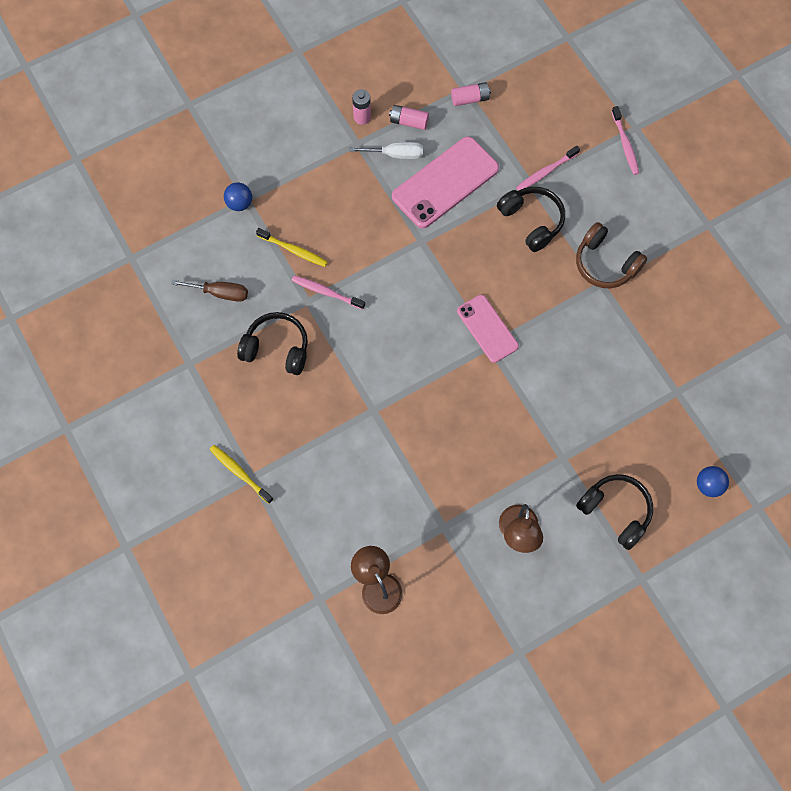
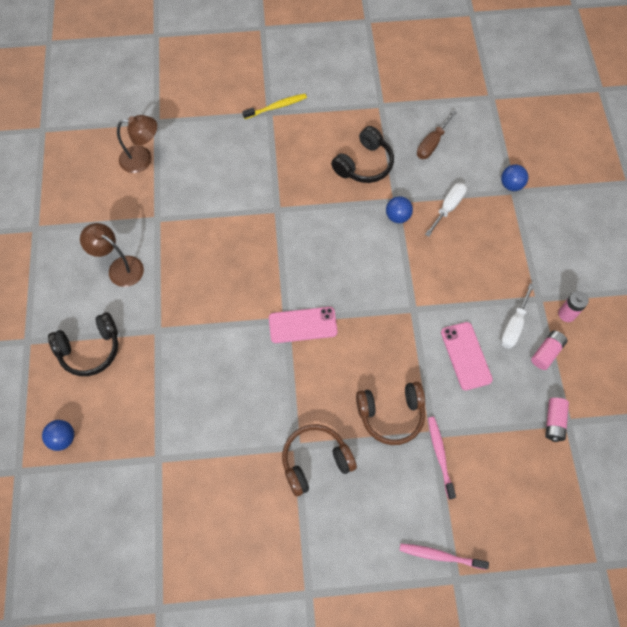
camera: 115 degrees right, 5 degrees down
(293, 250) = (448, 207): yellow toothbrush -> white screwdriver
(326, 292) = (397, 216): pink toothbrush -> blue ball
(445, 182) = (466, 356): pink phone -> pink phone, size x0.62
(532, 221) = (391, 415): black headphones -> brown headphones

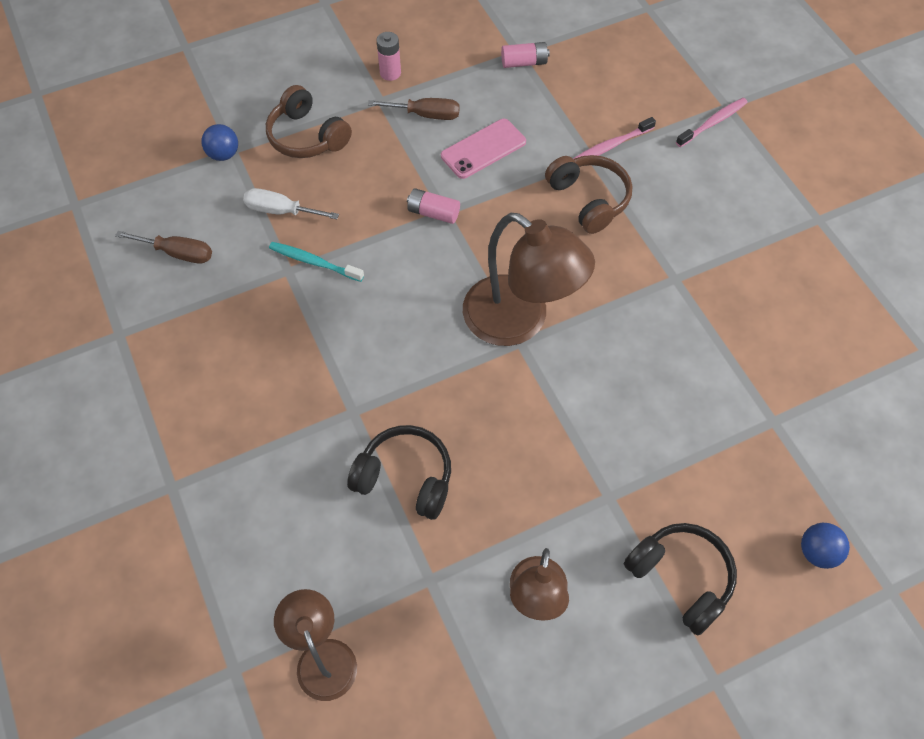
camera: 110 degrees left, 5 degrees down
(276, 107) = (156, 480): yellow toothbrush -> none
(303, 325) = (519, 321): pink phone -> brown lamp
(315, 461) = (681, 255): brown headphones -> brown headphones (307, 136)
(364, 164) = (237, 324): black headphones -> black headphones (405, 478)
(397, 216) = (314, 262): blue ball -> turquoise toothbrush
(440, 556) = (713, 123): pink toothbrush -> pink toothbrush turned 120 degrees counterclockwise
(513, 326) = (426, 115): white screwdriver -> brown screwdriver
(546, 352) = (446, 81): pink battery -> pink battery (433, 213)

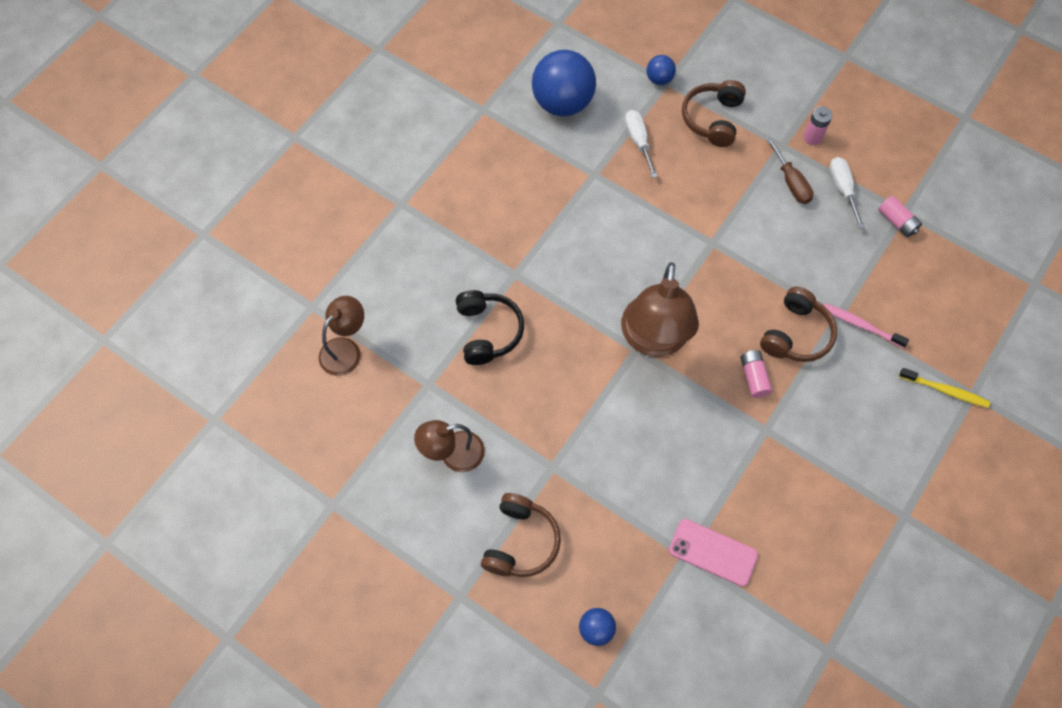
camera: 60 degrees right, 5 degrees up
(178, 253) = (562, 103): brown screwdriver -> blue ball
(314, 262) = (612, 185): turquoise toothbrush -> none
(433, 213) = (706, 236): pink battery -> pink battery (754, 377)
(462, 82) = (842, 189): none -> white screwdriver
(483, 149) = (789, 237): pink phone -> pink phone (713, 552)
(681, 578) = (521, 542): black headphones -> brown headphones
(713, 123) = (945, 390): pink toothbrush -> yellow toothbrush

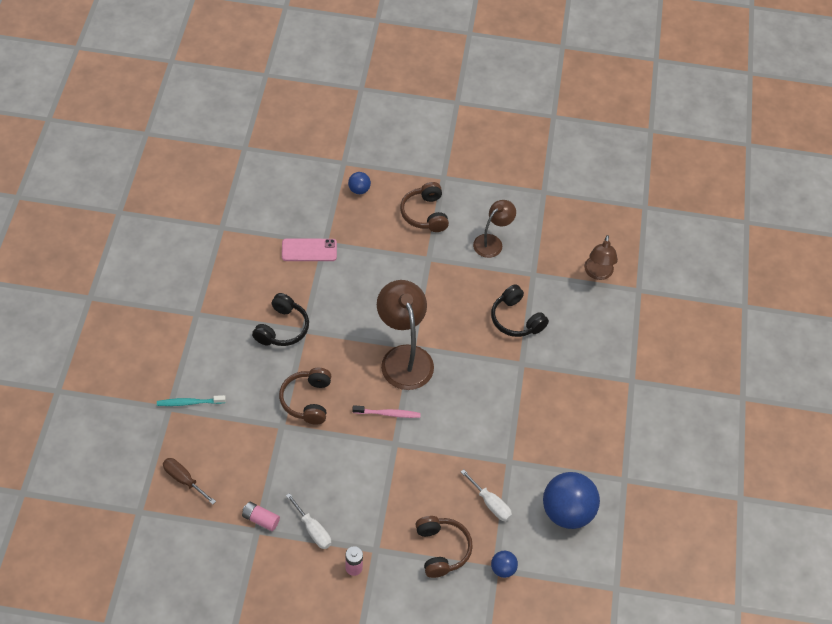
camera: 150 degrees right, 10 degrees down
(754, 377) = (325, 360): pink battery -> none
(791, 182) = (355, 518): brown screwdriver -> brown screwdriver (184, 480)
(794, 444) = (282, 328): none -> black headphones
(861, 325) = (263, 425): pink toothbrush -> pink toothbrush (388, 414)
(945, 390) = (189, 402): yellow toothbrush -> turquoise toothbrush

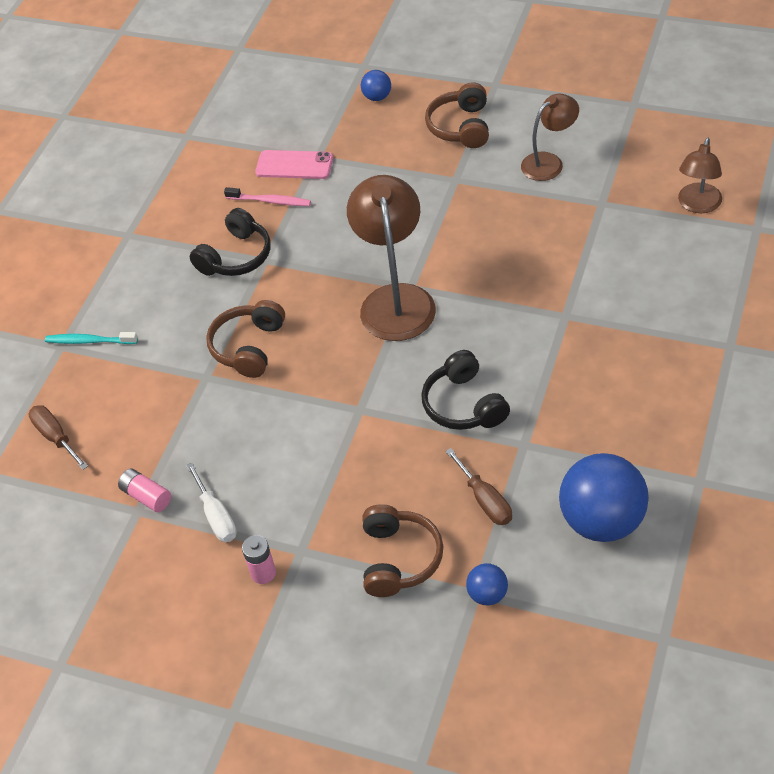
camera: 20 degrees right, 5 degrees down
(388, 414) = (358, 370): pink toothbrush -> pink toothbrush (270, 201)
(490, 503) = (485, 500): white screwdriver -> brown screwdriver
(516, 319) = (566, 258): black headphones -> black headphones (464, 404)

